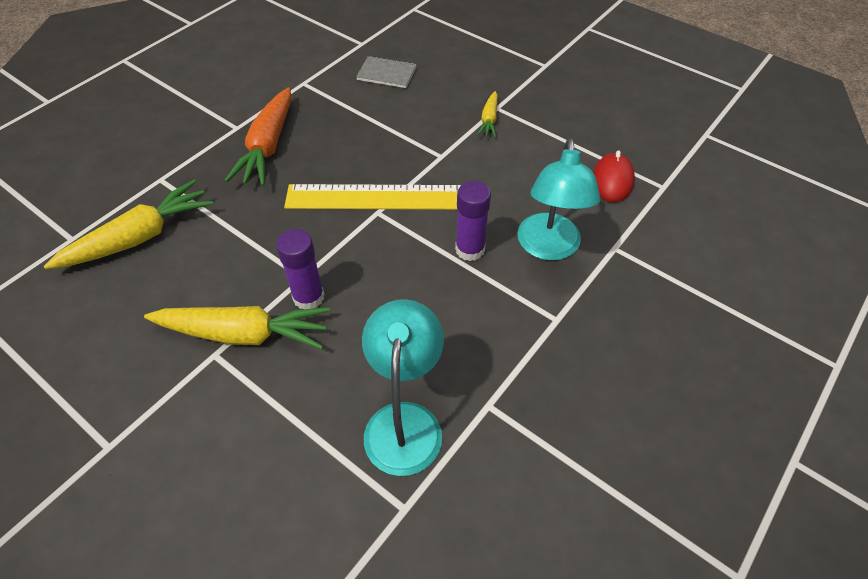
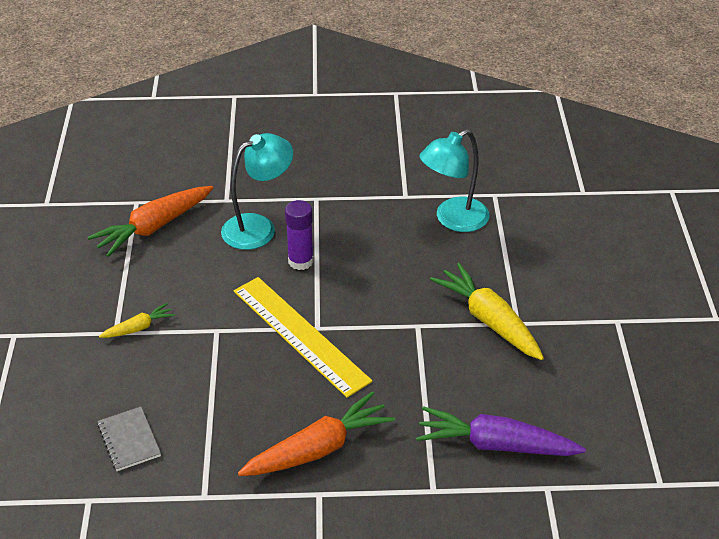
camera: 130 degrees left, 10 degrees down
(140, 237) = (495, 444): yellow carrot -> purple carrot
(308, 297) = (428, 311): purple glue stick -> none
(612, 180) = (153, 227): red mouse -> orange carrot

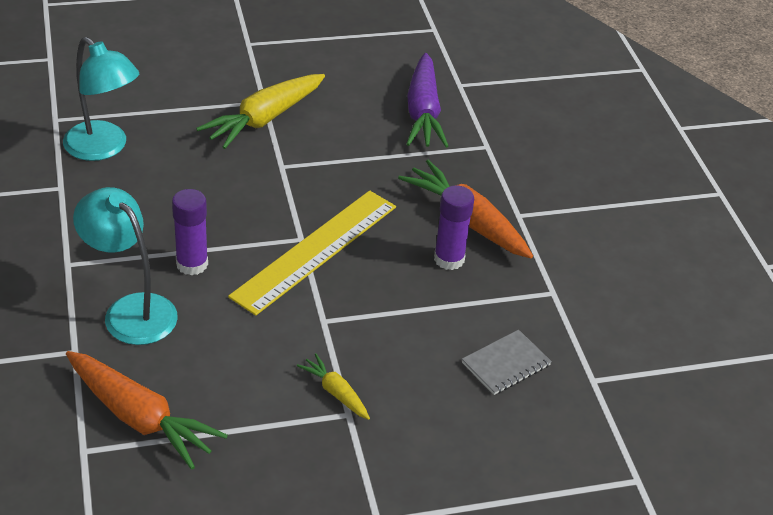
camera: 105 degrees left, 0 degrees up
(268, 425) = (449, 259): none -> purple glue stick

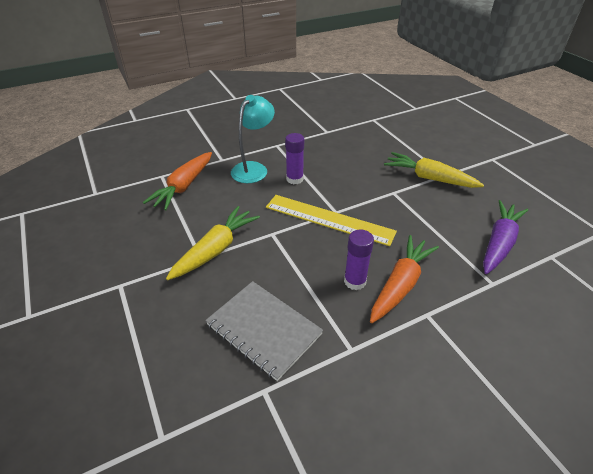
camera: 80 degrees right, 0 degrees up
(104, 148) = (363, 136): turquoise lamp -> none
(335, 392) = (216, 249): yellow carrot -> yellow carrot, size x1.96
(423, 113) = (499, 243): purple carrot -> purple carrot turned 135 degrees clockwise
(506, 364) = (264, 329): grey notebook -> grey notebook, size x1.76

